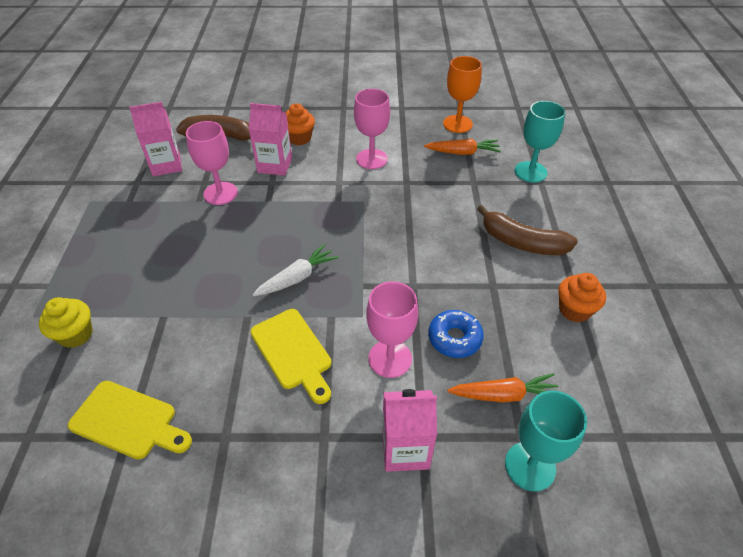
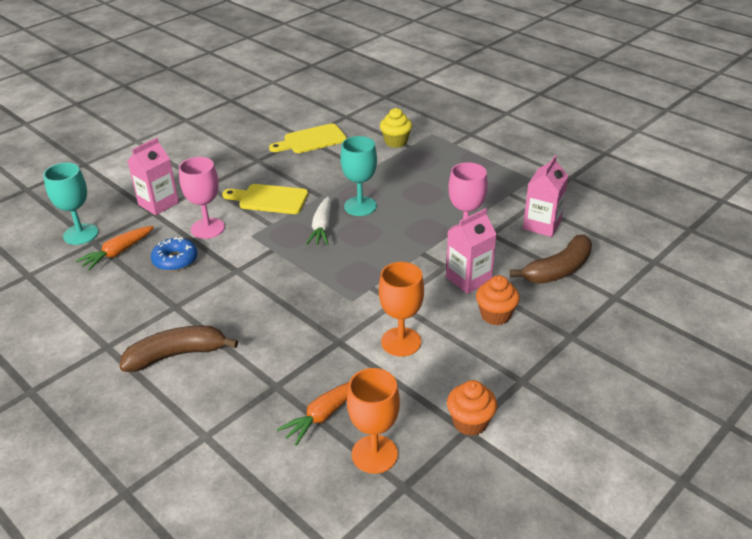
camera: 135 degrees right, 10 degrees down
(371, 159) = (401, 342): pink goblet -> orange goblet
(530, 172) = (227, 442): turquoise goblet -> turquoise goblet (360, 206)
(574, 310) = (95, 328): orange cupcake -> orange cupcake (470, 422)

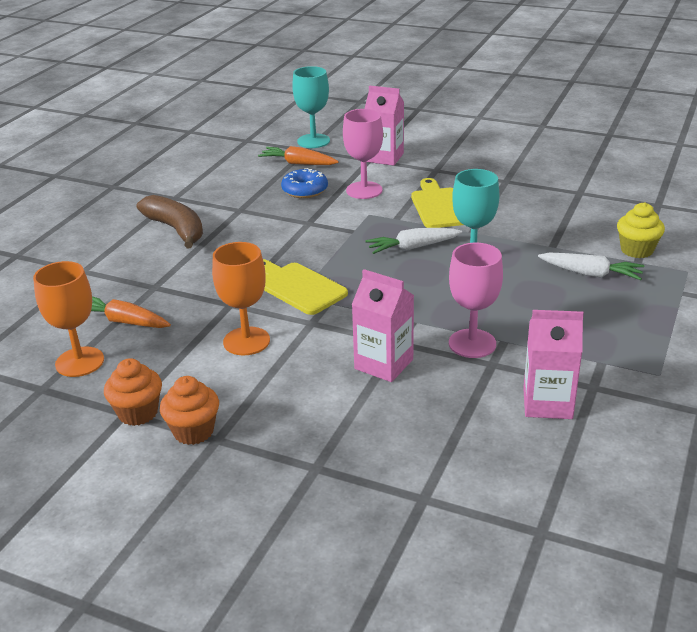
camera: 70 degrees right, 5 degrees down
(311, 140) = (579, 198): yellow cutting board -> yellow cutting board (298, 287)
(411, 166) = (590, 274): none -> white carrot
(495, 315) = (326, 398): orange cupcake -> orange cupcake (193, 431)
(558, 270) = (451, 435): brown banana -> none

